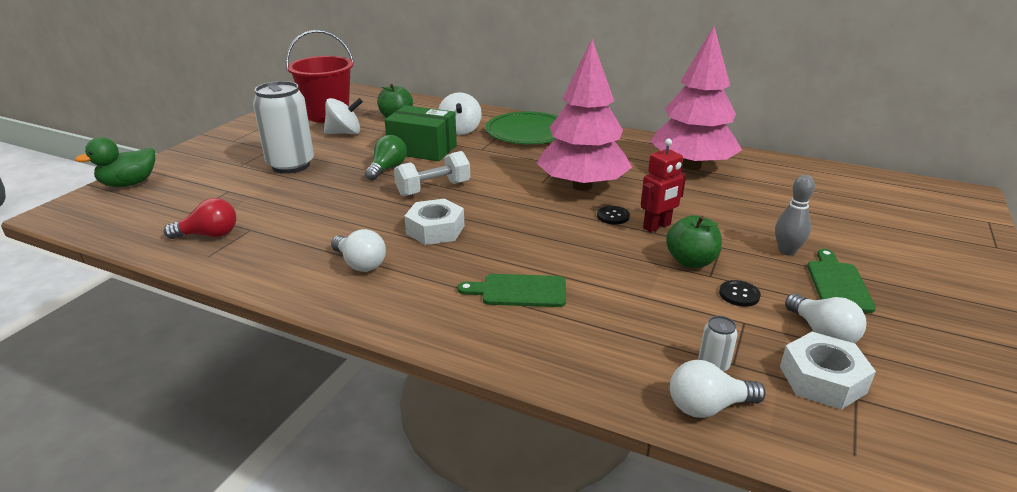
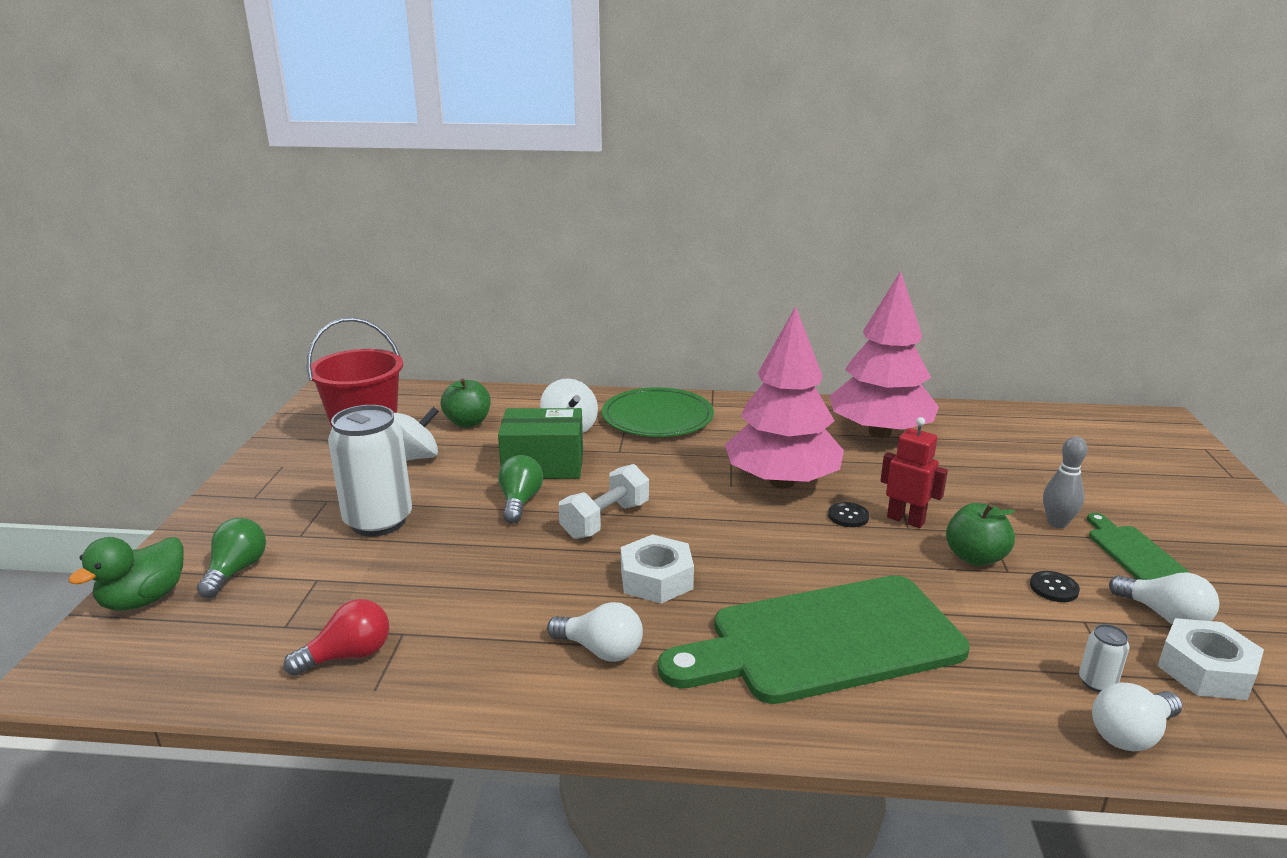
camera: 20 degrees left, 5 degrees down
(189, 178) = (236, 571): none -> green light bulb
(519, 291) = (825, 641): green cutting board -> green cutting board, size x2.19
(657, 226) = (906, 520): red robot -> red robot turned 90 degrees counterclockwise

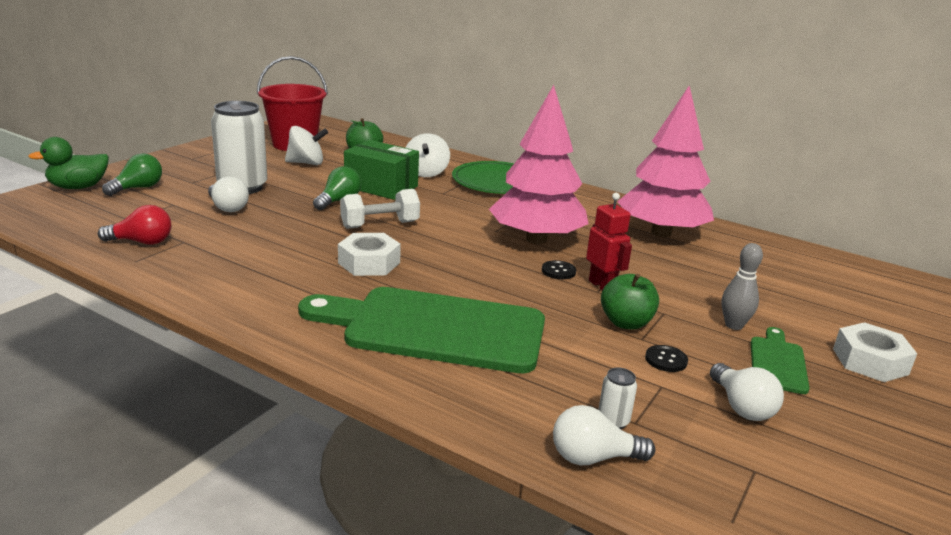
camera: 25 degrees right, 0 degrees up
(600, 650) = (283, 285): white light bulb -> white light bulb (227, 207)
(1205, 670) = (725, 449): white nut -> white nut (870, 361)

